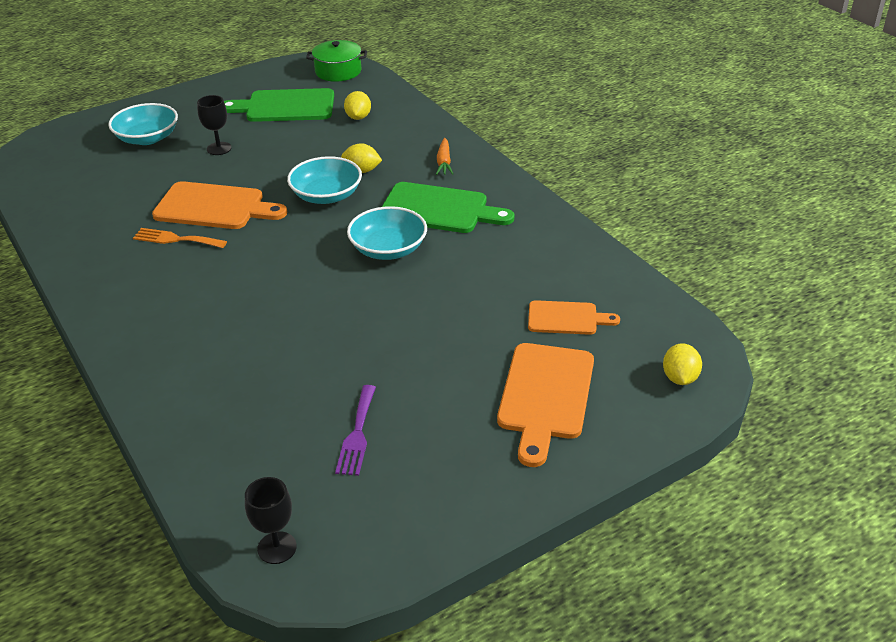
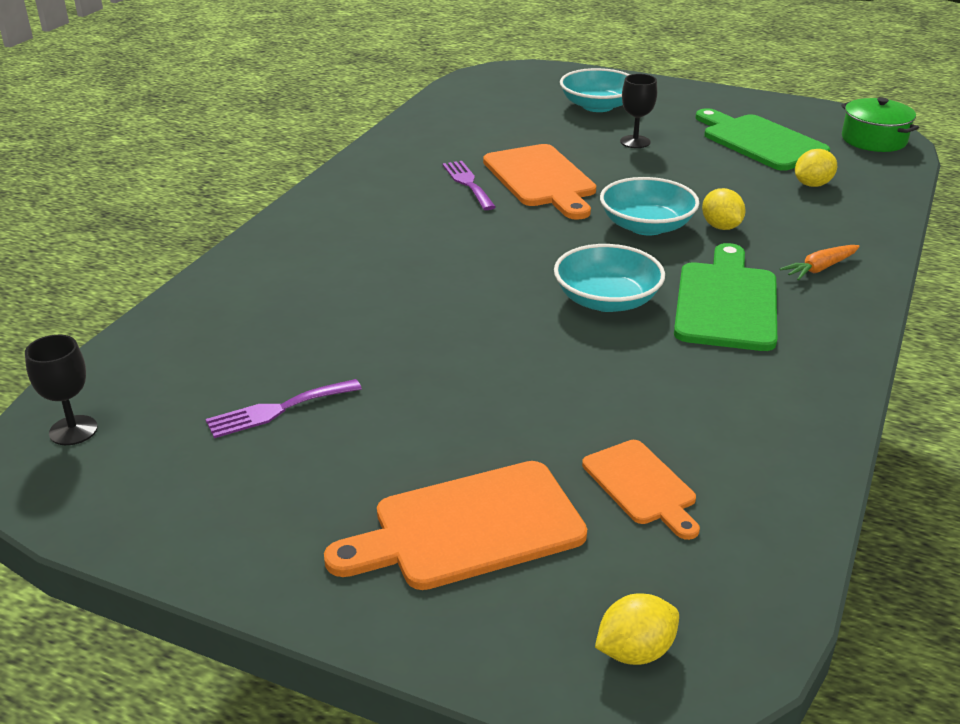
camera: 55 degrees right, 5 degrees down
(176, 239) = (468, 183): orange fork -> purple fork
(439, 209) = (726, 302): green cutting board -> green cutting board turned 150 degrees counterclockwise

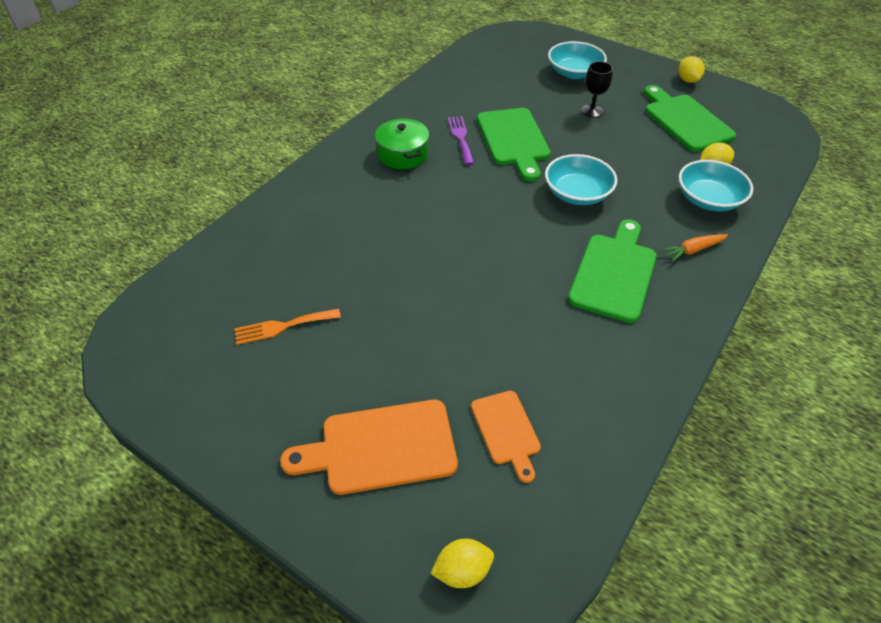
camera: 10 degrees right, 15 degrees up
(73, 430) = (151, 324): black goblet -> none
(277, 410) = (282, 326): purple fork -> orange fork
(541, 179) = (514, 140): orange cutting board -> green cutting board
(607, 300) = (529, 260): turquoise bowl -> turquoise bowl (708, 199)
(721, 227) = (631, 201): yellow lemon -> yellow lemon (687, 80)
(874, 140) = (773, 128): green pot -> green pot (403, 154)

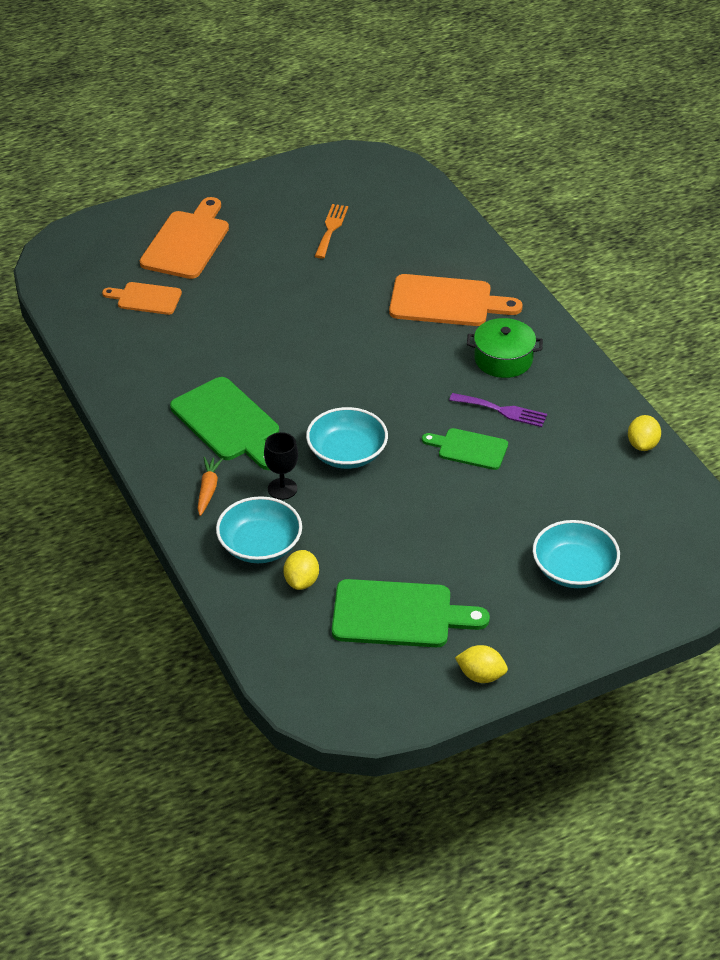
camera: 120 degrees right, 5 degrees down
(351, 206) = (446, 302): none -> orange cutting board
(462, 571) = (80, 246): yellow lemon -> yellow lemon (642, 445)
(514, 140) = (469, 449): green cutting board -> green cutting board, size x0.60
(592, 111) = (478, 540): black goblet -> black goblet (282, 489)

